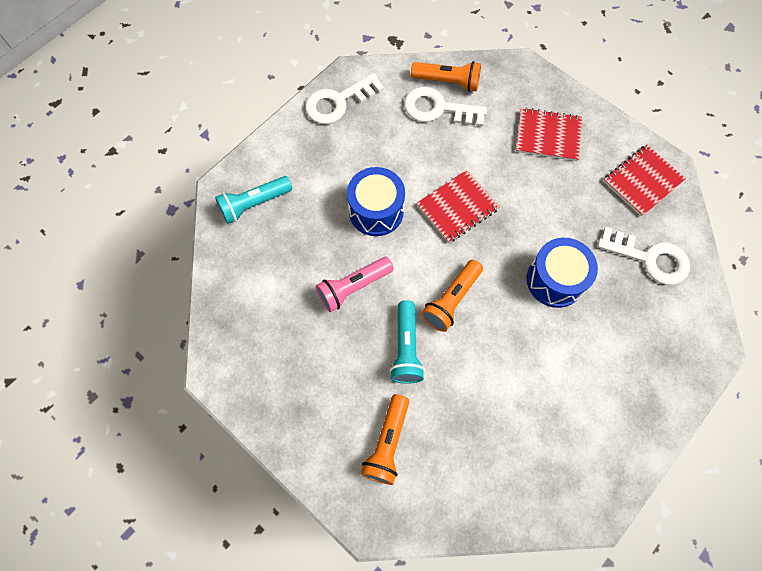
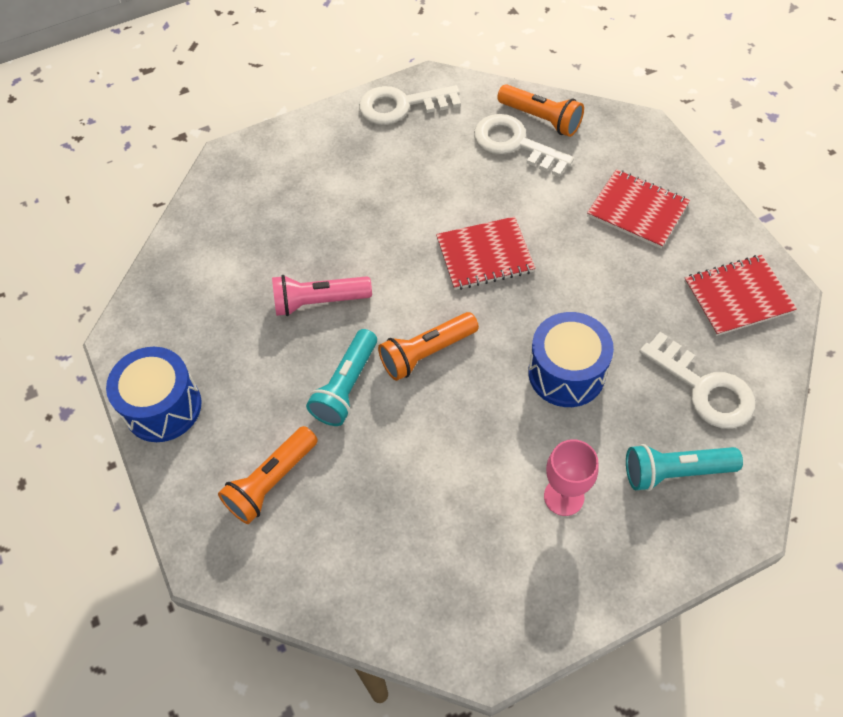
camera: 25 degrees right, 10 degrees down
(254, 204) = (254, 182): turquoise flashlight -> turquoise flashlight (675, 471)
(376, 211) = (386, 230): blue drum -> blue drum (163, 407)
(594, 374) = (564, 496): none -> pink goblet

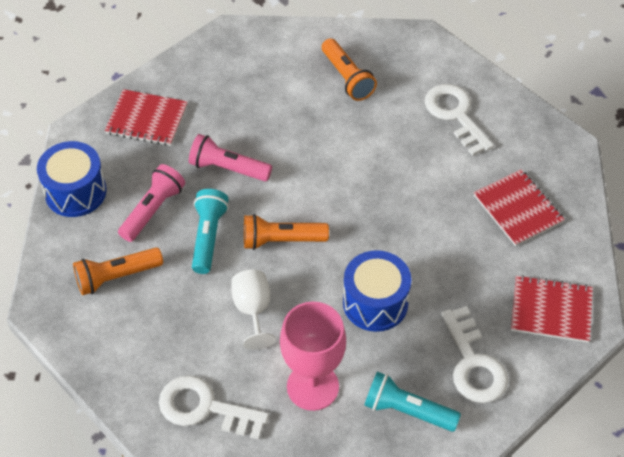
camera: 25 degrees right, 5 degrees down
(265, 386) = (153, 210): none -> pink flashlight
(346, 386) = (208, 237): turquoise flashlight -> turquoise flashlight turned 135 degrees clockwise
(401, 105) = (386, 47): white key -> white key (204, 408)
(446, 444) = (253, 310): none -> white goblet
(484, 255) = (373, 189): red notebook -> red notebook (147, 119)
(541, 119) = (490, 104): orange flashlight -> orange flashlight (347, 78)
(564, 496) = (312, 386): pink goblet -> pink goblet, size x1.57

